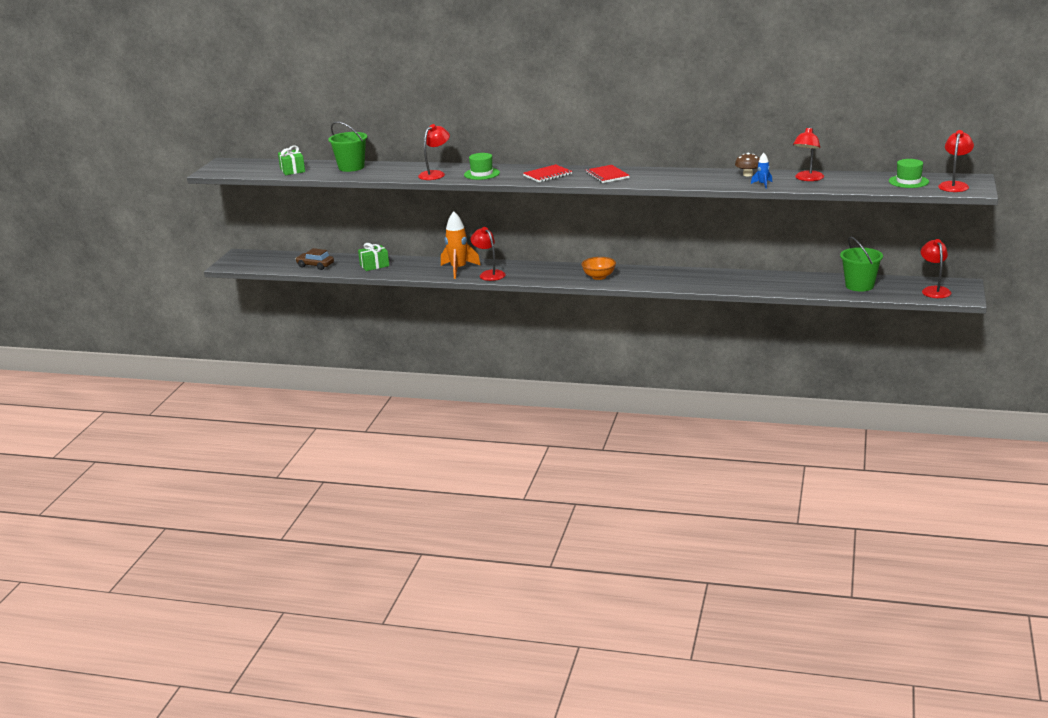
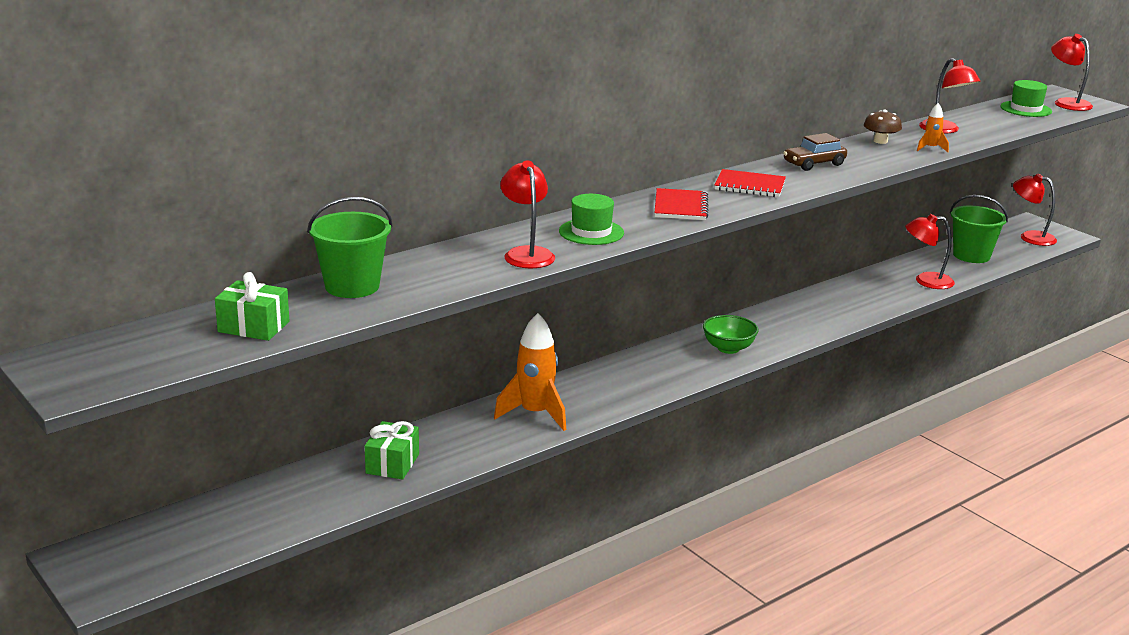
camera: 55 degrees left, 0 degrees up
(315, 265) = (290, 510): brown car -> brown car (814, 164)
(489, 274) = (593, 402): red lamp -> red lamp (926, 281)
(599, 277) = (728, 348): orange bowl -> green bowl
(763, 184) = (930, 148): blue rocket -> orange rocket

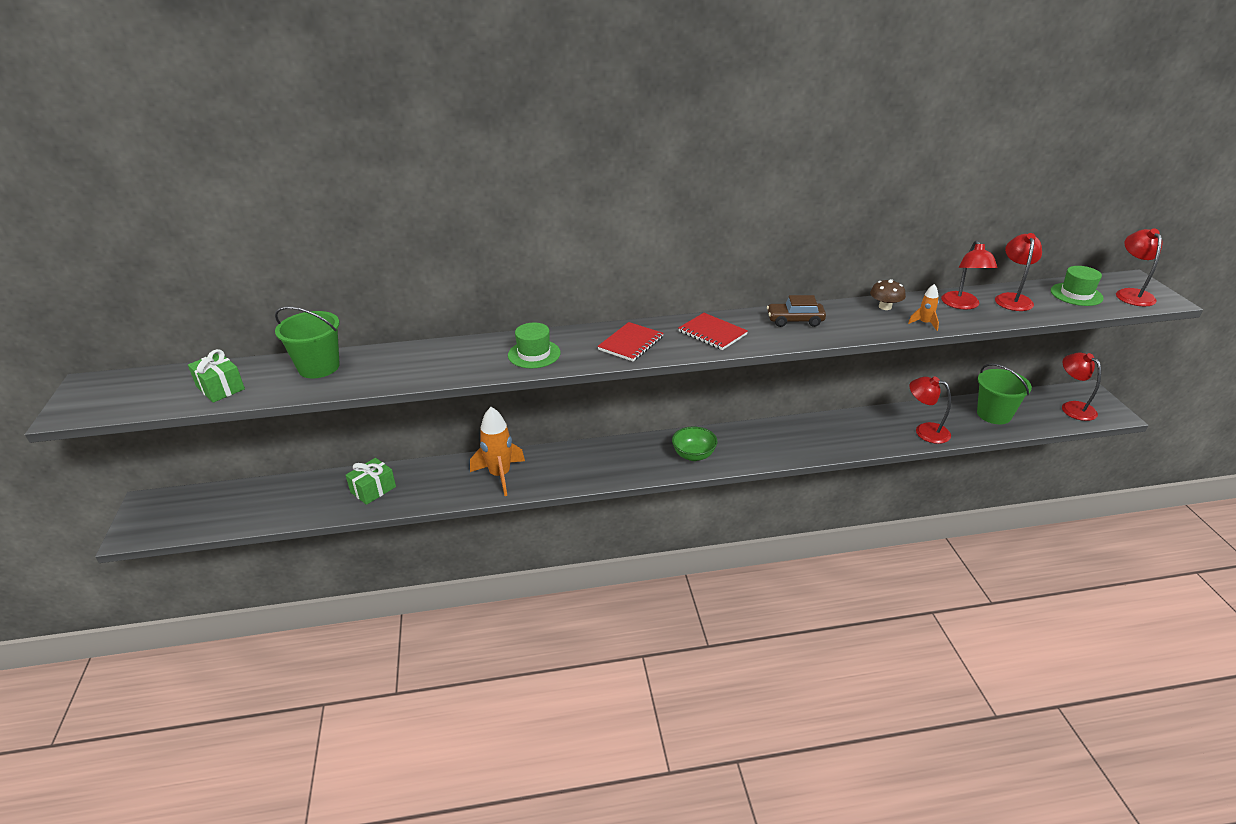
camera: 30 degrees right, 10 degrees up
(527, 254) = (464, 364): red lamp -> red lamp (1012, 299)

